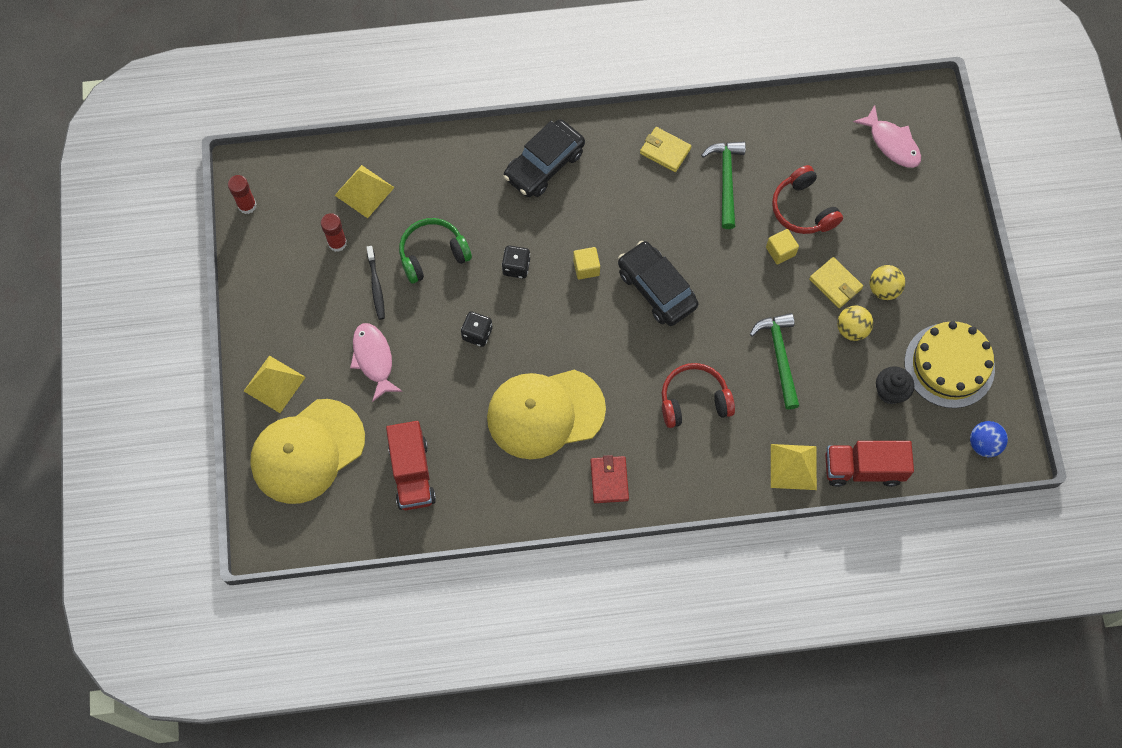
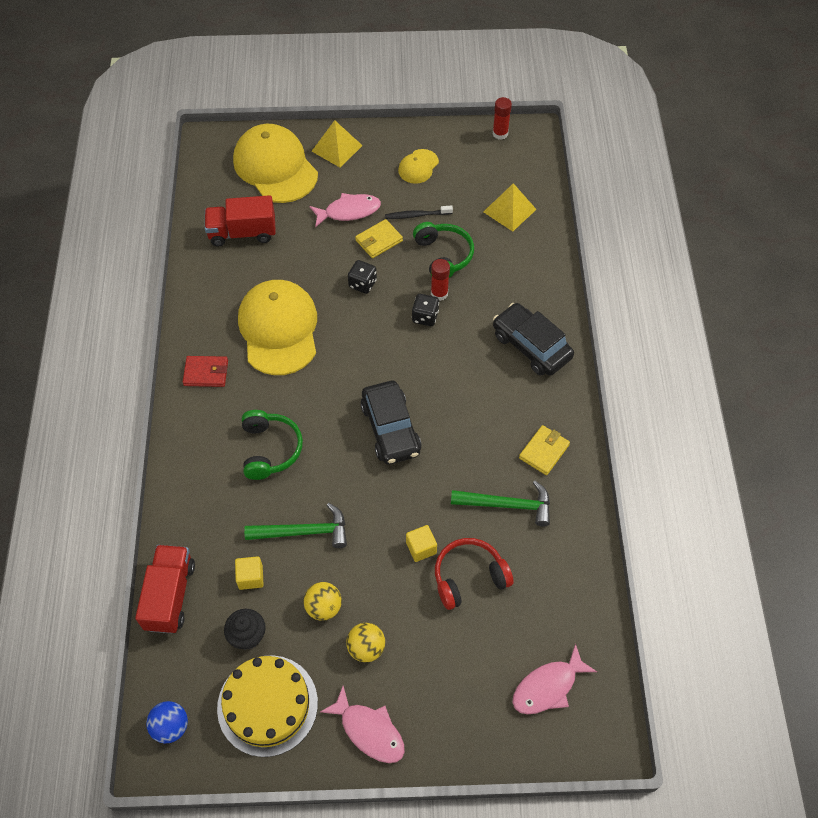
camera: 95 degrees right, 10 degrees down
(302, 290) = (418, 166): none -> yellow cap
(337, 243) = (460, 191): red glue stick -> red glue stick (439, 293)
(586, 268) = (419, 372): yellow cube -> yellow cube (250, 577)
(656, 289) = (390, 429): black car -> black car turned 105 degrees clockwise
(694, 401) = (270, 449): red headphones -> green headphones
(793, 467) = (186, 529): yellow pyramid -> none
(835, 284) = (378, 598): yellow wallet -> yellow wallet (379, 240)
(955, 279) = (369, 731): none -> pink fish

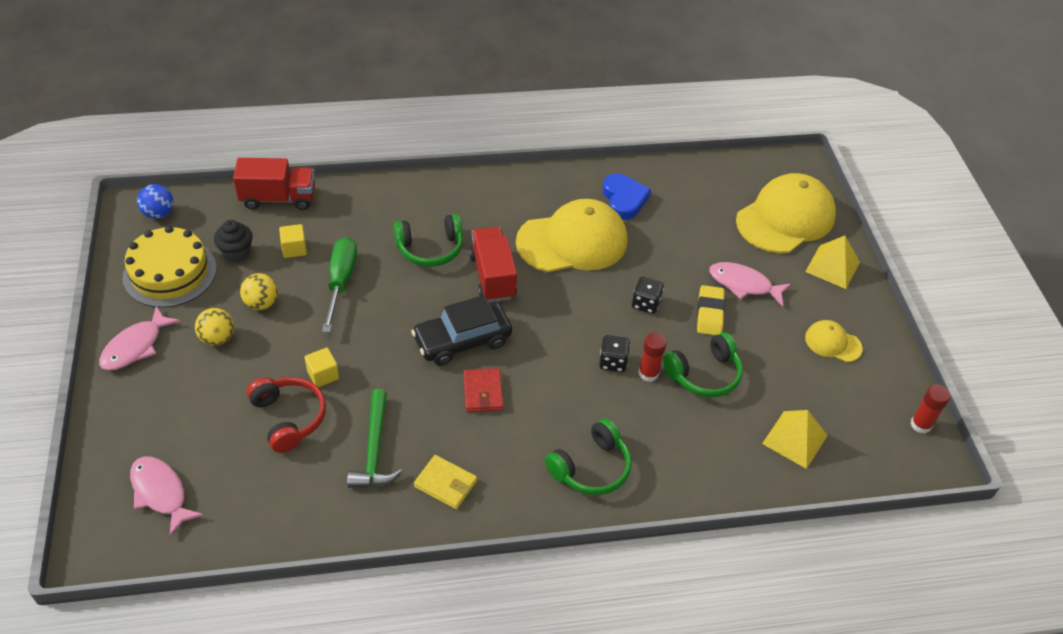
camera: 80 degrees right, 10 degrees down
(206, 373) = (511, 194): red wallet -> red wallet (483, 392)
(230, 281) = (624, 199): none -> blue heart
(242, 233) = (688, 202): red truck -> red truck (492, 276)
(304, 532) = (341, 282): green hammer -> green screwdriver
(349, 211) = (743, 284): pink fish -> pink fish turned 135 degrees clockwise
(379, 240) = (709, 313): yellow wallet -> yellow eraser
(416, 215) = (757, 346): black toothbrush -> none
(531, 346) = (591, 468): black car -> green headphones

